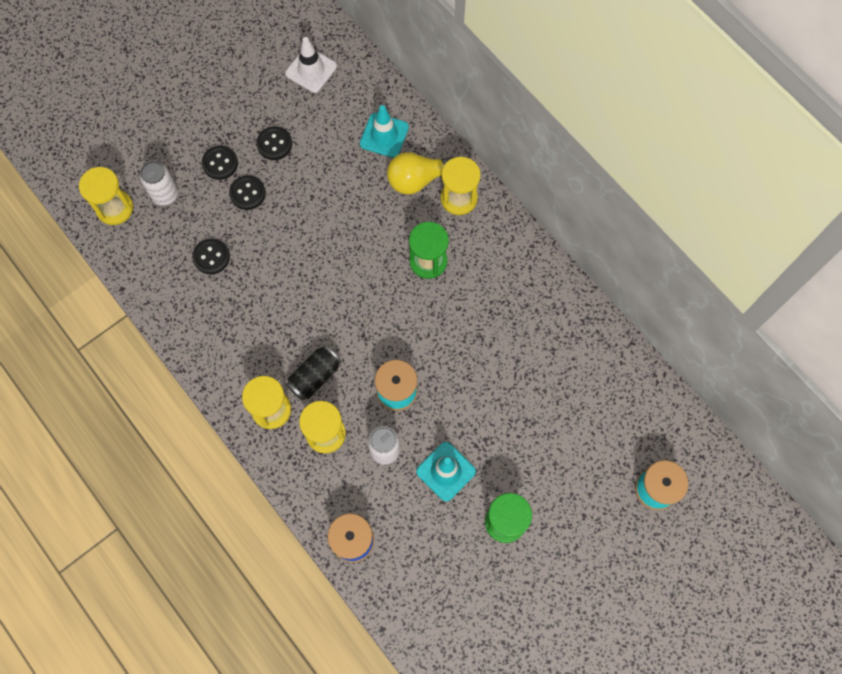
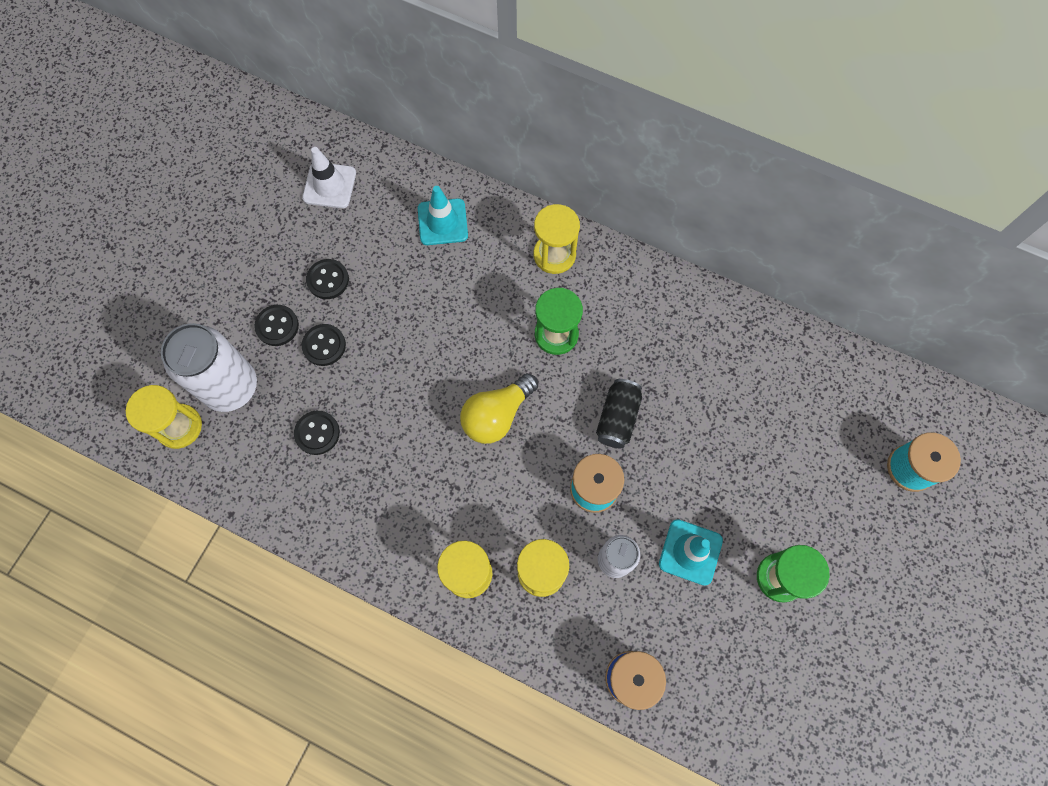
camera: 25 degrees left, 0 degrees up
(165, 195) = (231, 387): white can -> white can, size x1.74
(315, 377) = (498, 514): black can -> black can (617, 418)
(418, 179) = (502, 253): yellow light bulb -> yellow light bulb (497, 415)

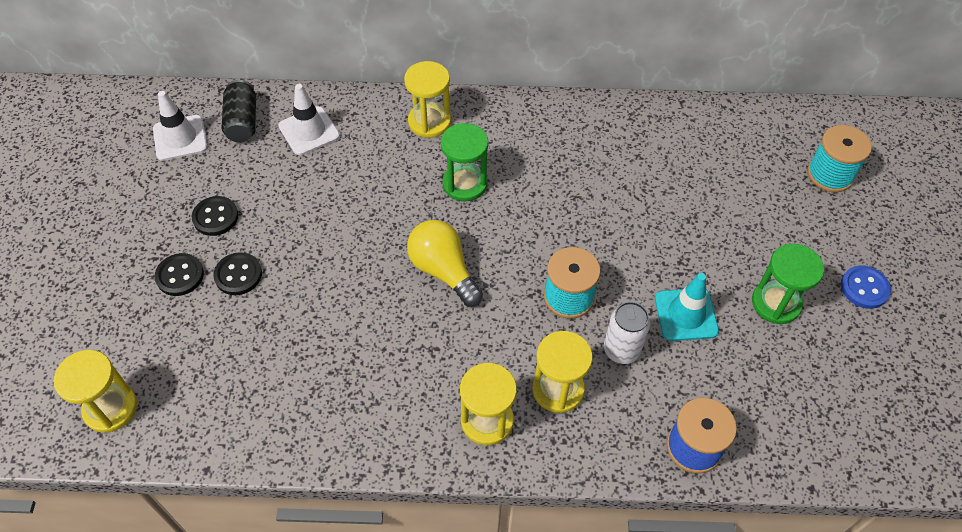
camera: 25 degrees left, 15 degrees down
(231, 387) = (153, 349): white can -> none
(317, 433) = (267, 355): black button -> none
(442, 222) = (309, 131): turquoise traffic cone -> white traffic cone
(497, 415) = (443, 270): yellow light bulb -> yellow light bulb turned 120 degrees clockwise
(617, 418) = (558, 230): black can -> black can (242, 122)
(873, 599) = (864, 288): none -> blue button

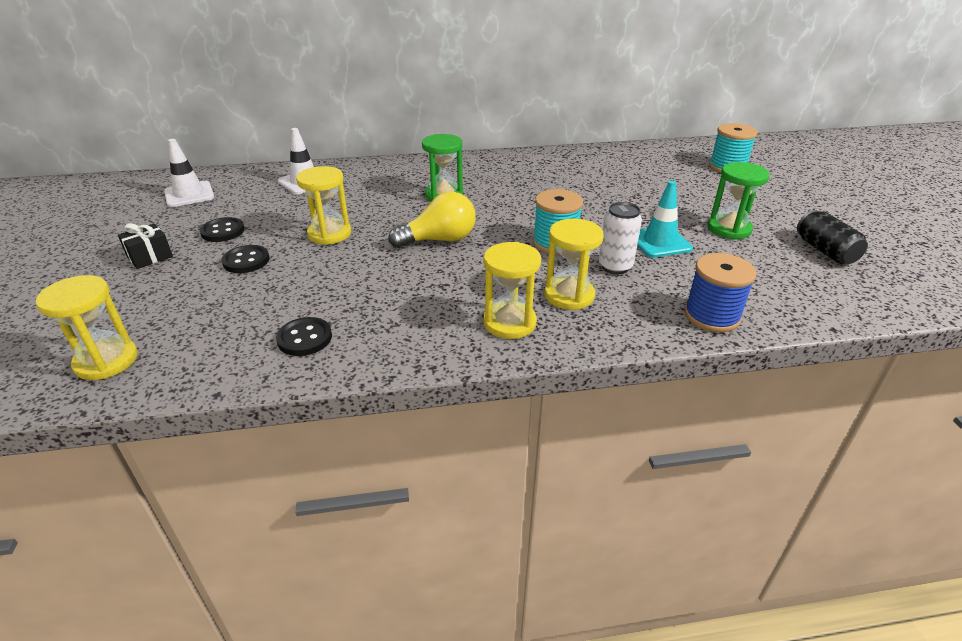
camera: 10 degrees left, 20 degrees down
(142, 252) = (150, 257): none -> black gift
(180, 275) = (187, 267): black button -> black button (304, 338)
(242, 122) = (245, 182): black can -> black can (825, 251)
(429, 122) = (405, 170): yellow hourglass -> yellow hourglass (329, 234)
(443, 270) = (439, 240): yellow light bulb -> yellow light bulb turned 120 degrees clockwise
(864, 288) = (792, 215): blue button -> none

